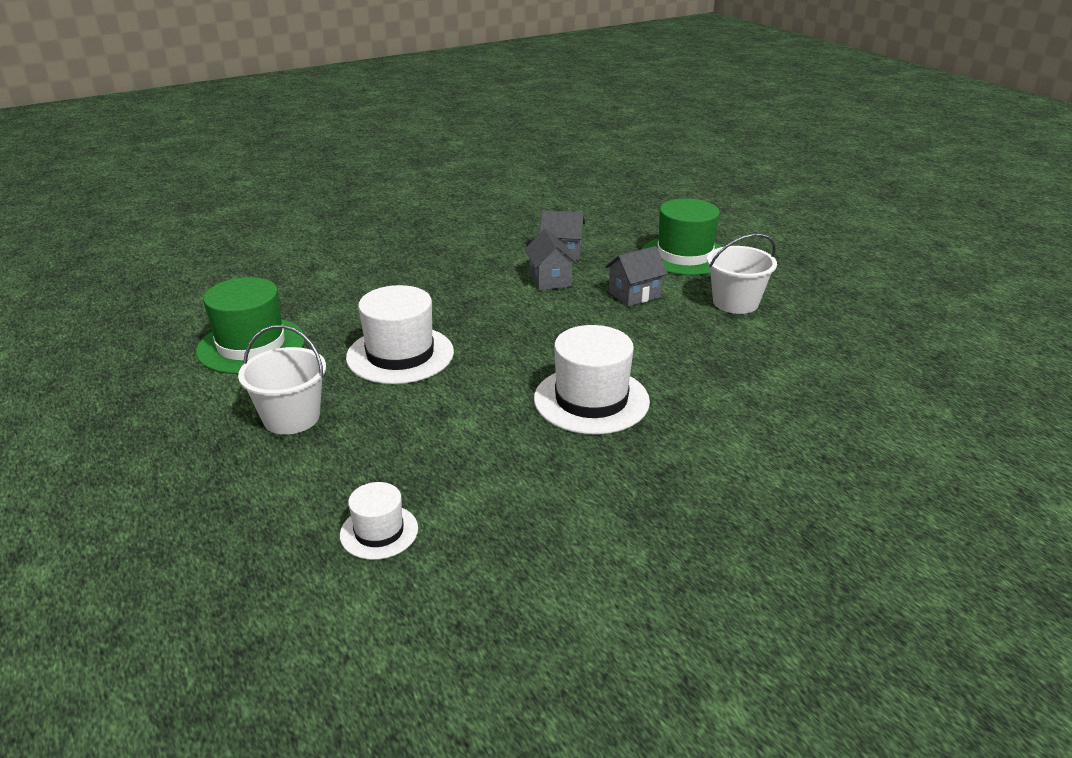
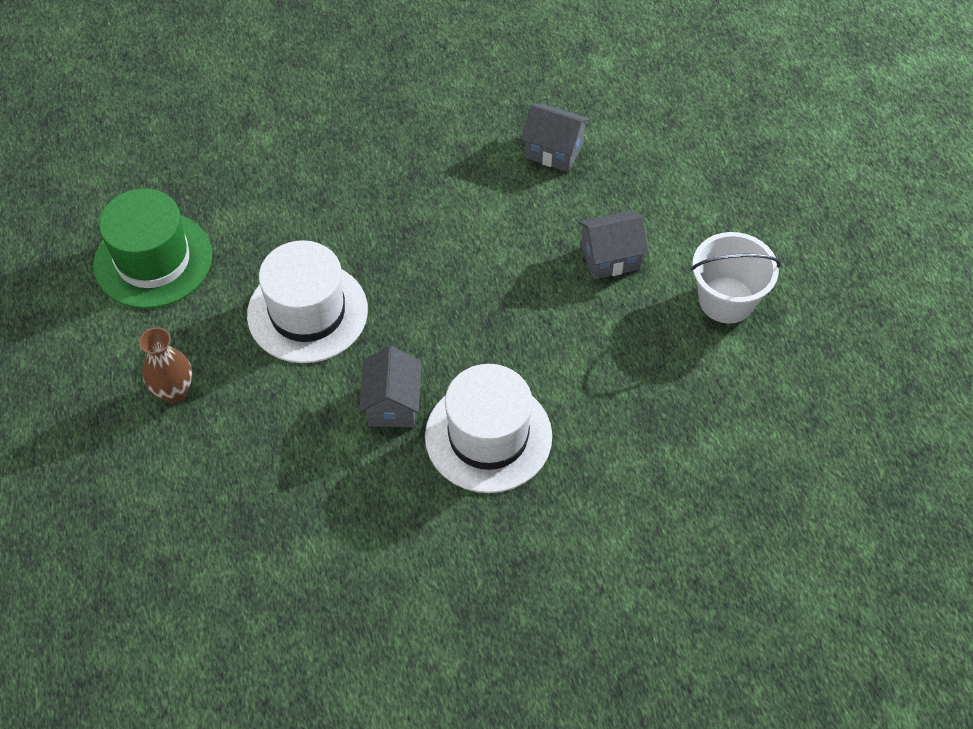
camera: 15 degrees right, 25 degrees up
(291, 417) = (174, 392): white bucket -> brown vase
(379, 532) = (224, 574): white hat -> none
(550, 280) = (520, 205): grey house -> grey house (392, 404)
(684, 256) = (707, 189): green hat -> none

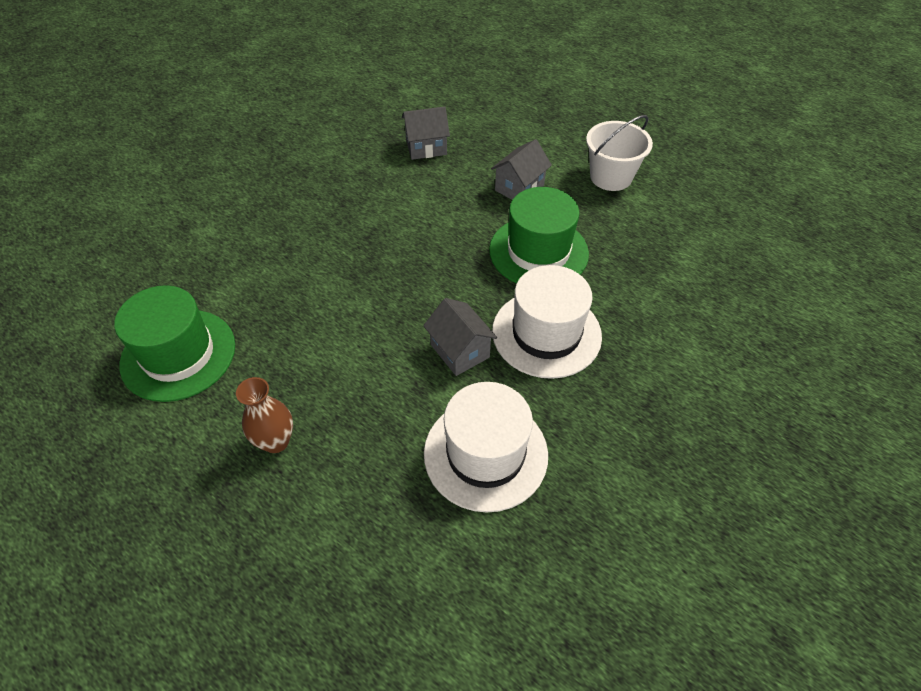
camera: 35 degrees left, 5 degrees down
(307, 312) = (340, 325): white hat -> white hat (485, 453)
(561, 344) = (538, 252): none -> green hat

